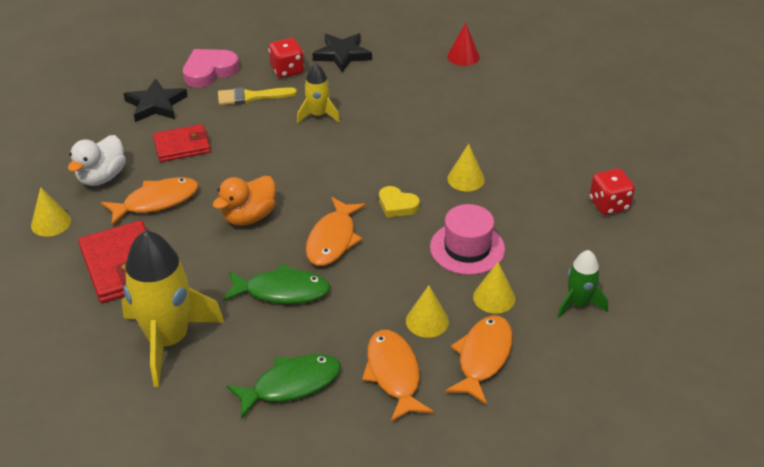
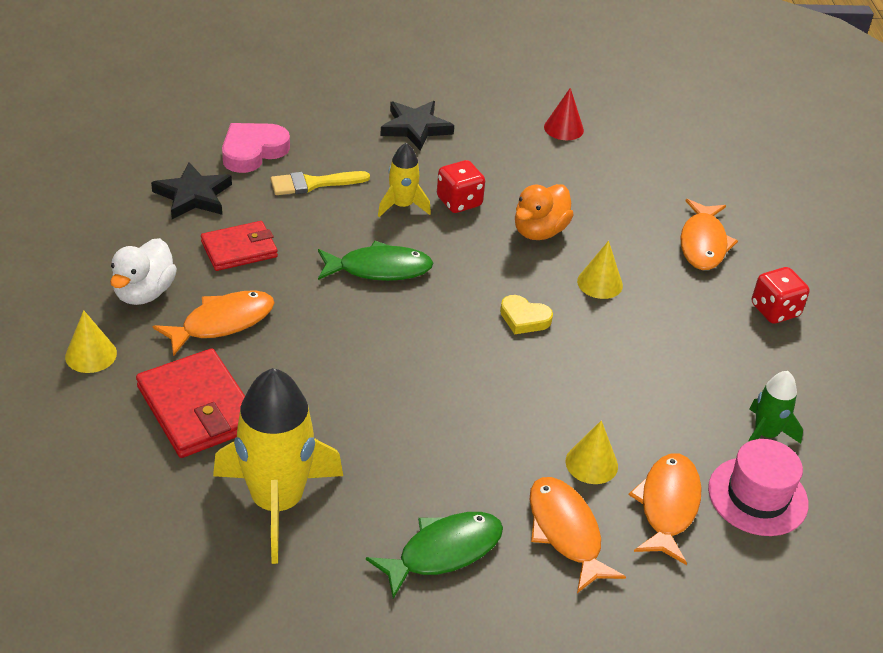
camera: 10 degrees left, 0 degrees up
(249, 216) = (344, 339): orange duck -> orange duck (539, 231)
(282, 291) = (406, 433): green fish -> green fish (379, 269)
(287, 70) = (351, 149): red dice -> red dice (459, 202)
(333, 240) = (455, 365): orange fish -> orange fish (703, 243)
(467, 248) = (620, 370): pink hat -> pink hat (757, 496)
(494, 297) = (665, 431): yellow cone -> none

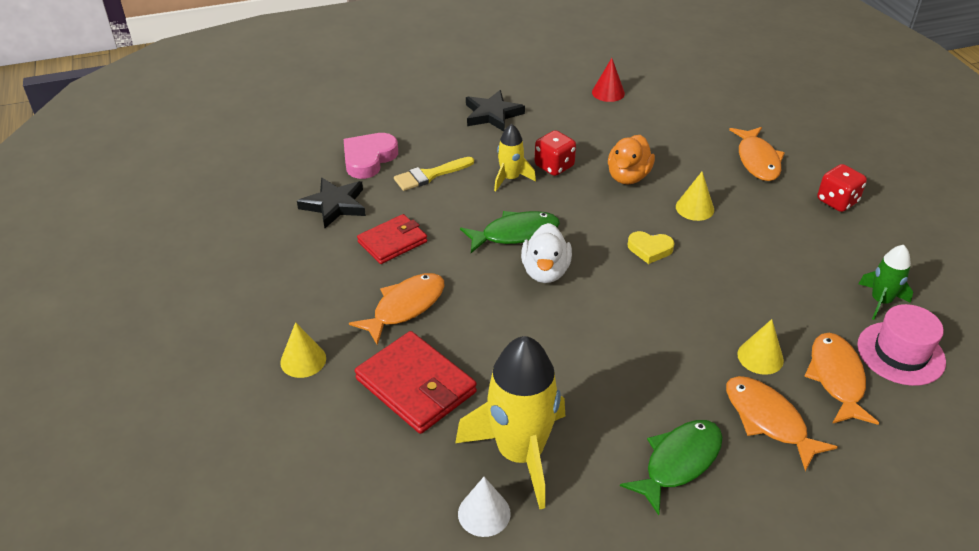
camera: 10 degrees left, 0 degrees up
(144, 292) = (327, 296): white duck -> white duck (545, 271)
(211, 553) = (484, 513): none -> white cone

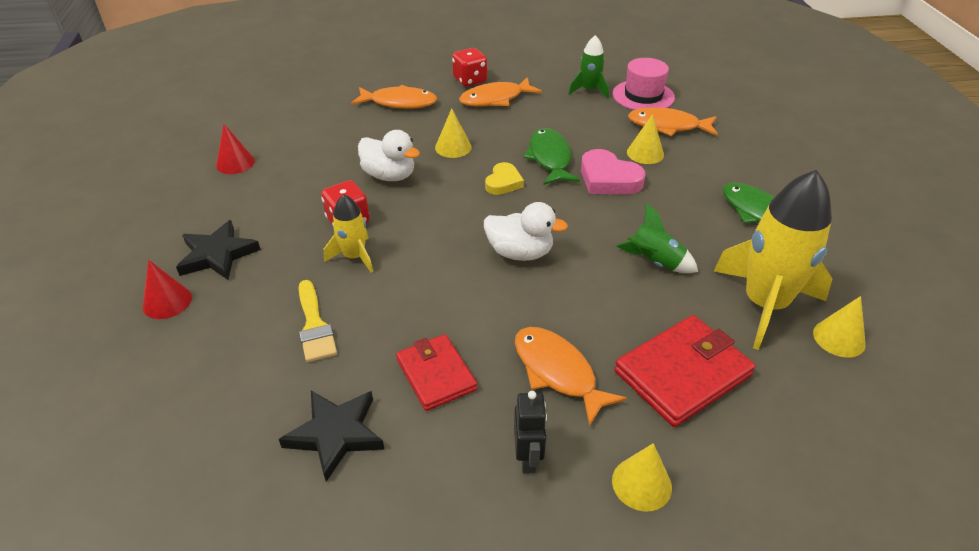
camera: 80 degrees left, 0 degrees up
(321, 298) = (528, 458): none -> black robot
(368, 159) = (245, 387): pink heart -> pink heart (608, 179)
(439, 107) = (167, 301): none -> red cone
(484, 513) = (839, 338): white cone -> yellow cone
(515, 234) = (454, 266): green fish -> green fish (550, 158)
(560, 366) = (654, 262): none -> green rocket
(628, 176) = (389, 175): orange duck -> white duck
(768, 420) = (711, 164): orange fish -> orange fish (495, 99)

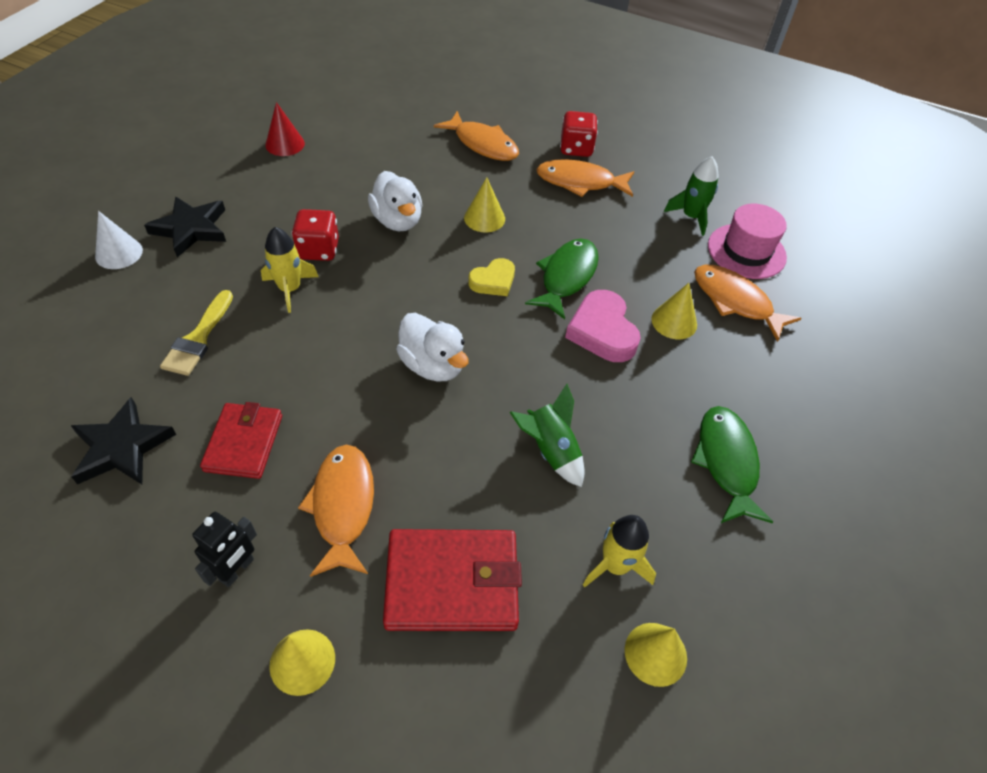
camera: 30 degrees right, 10 degrees up
(167, 301) = (119, 253): red cone -> white cone
(764, 305) = (615, 565): yellow rocket -> yellow rocket, size x0.52

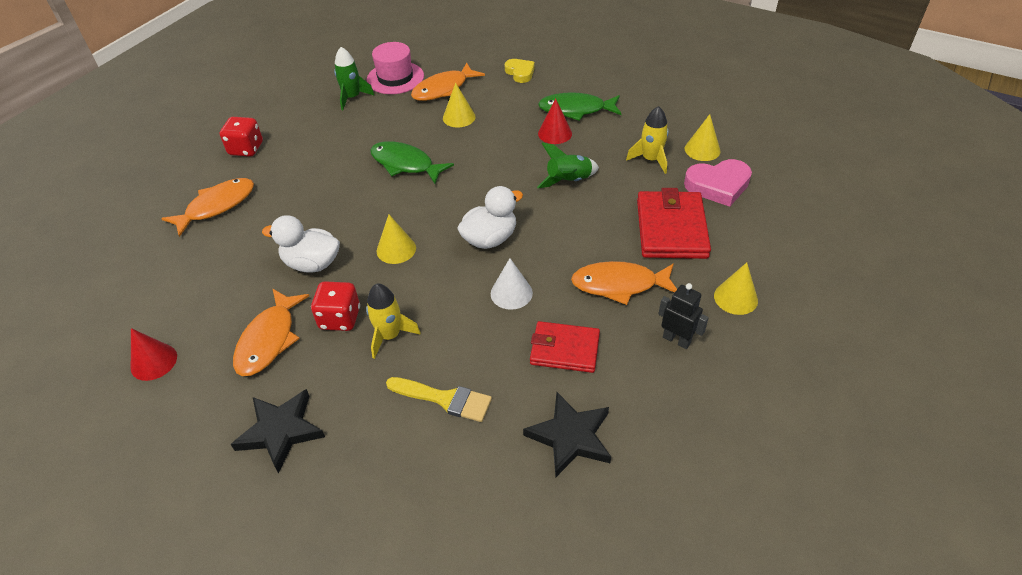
camera: 80 degrees left, 5 degrees down
(119, 253) = (305, 496): white cone -> white cone (511, 293)
(397, 221) = (312, 263): white duck -> white duck turned 150 degrees counterclockwise
(484, 218) = (324, 207): yellow cone -> yellow cone (396, 249)
(493, 281) = (403, 204): yellow heart -> yellow heart (520, 73)
(580, 182) = (293, 150): orange fish -> orange fish (269, 340)
(602, 331) = (464, 150): pink heart -> pink heart (718, 185)
(659, 433) = (555, 133): none -> red cone

